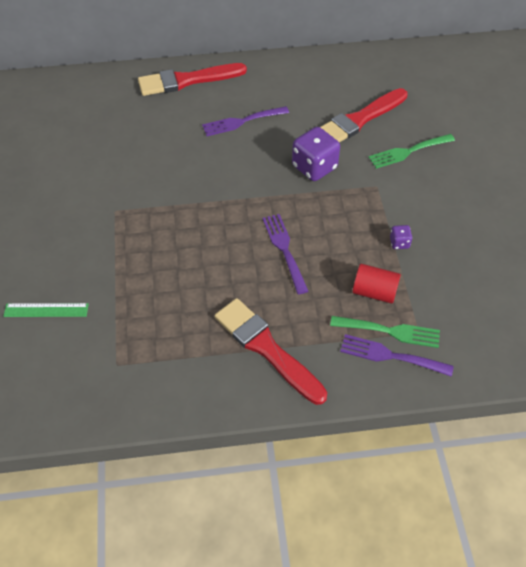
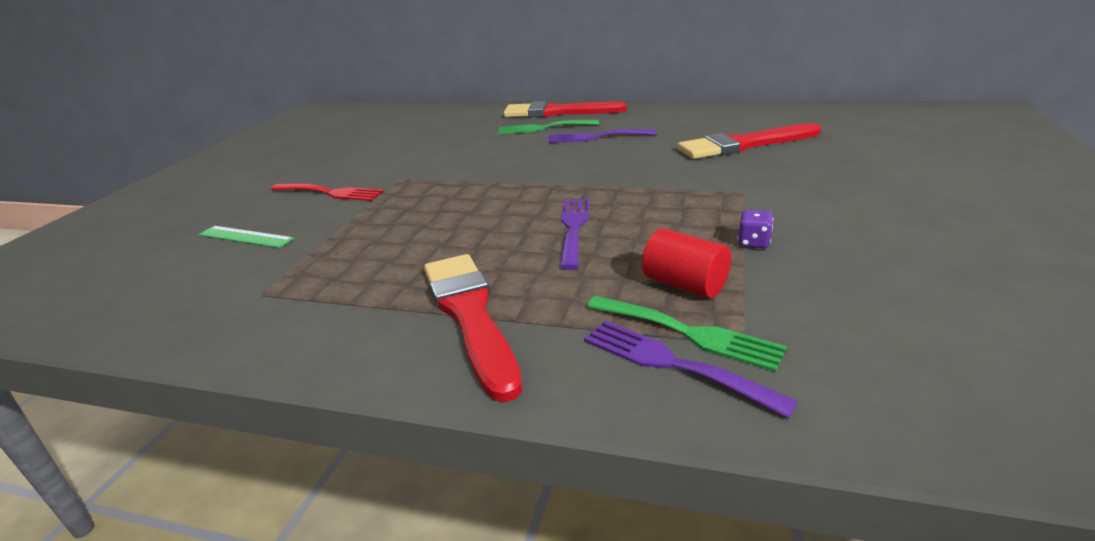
camera: 25 degrees right, 25 degrees down
(68, 241) = (330, 193): none -> red fork
(314, 167) = (662, 171): purple dice -> none
(408, 152) = (804, 170): green fork -> green fork (543, 128)

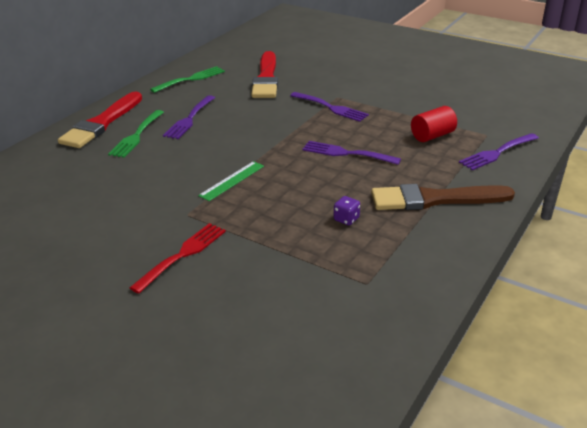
camera: 75 degrees left, 5 degrees up
(245, 237) = (249, 302): green ruler -> green ruler (232, 180)
(470, 315) = (434, 199): red brush -> brown brush
(688, 333) = (475, 144): green fork -> green fork (191, 79)
(703, 194) = (331, 108): none -> purple fork
(753, 242) = (400, 110): purple dice -> purple dice (346, 219)

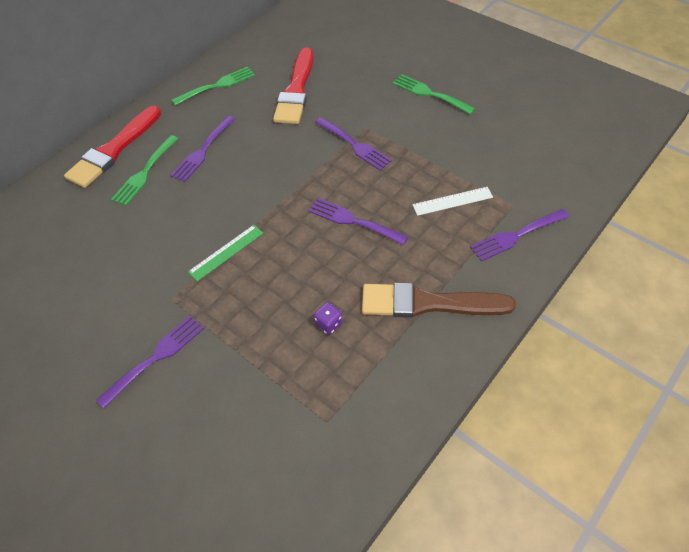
camera: 10 degrees right, 20 degrees up
(183, 254) = (156, 357): red fork -> purple fork
(387, 74) = (429, 94): none -> green fork
(432, 136) = (452, 201): red cylinder -> white ruler

